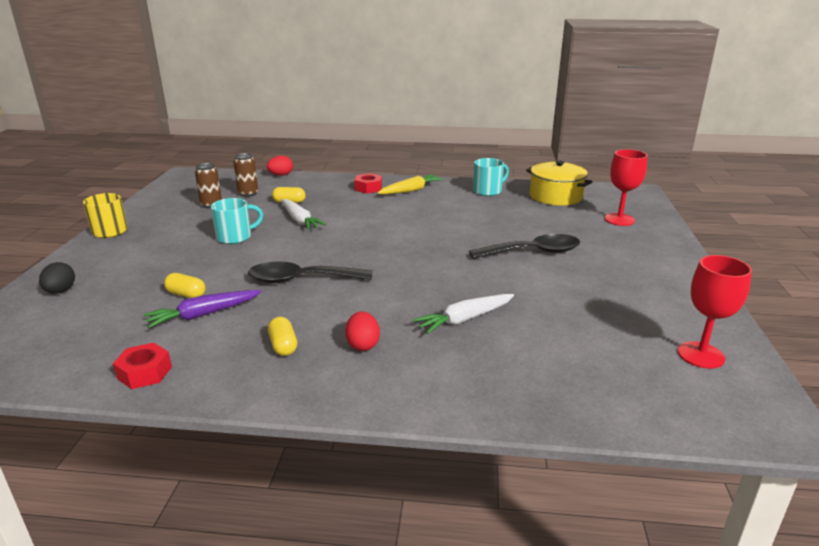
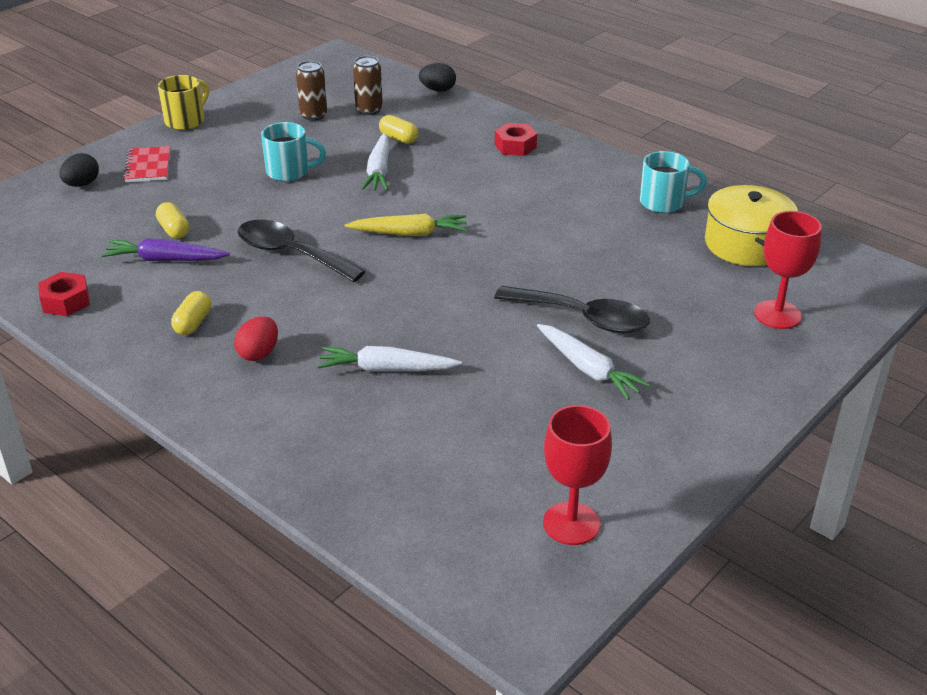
camera: 35 degrees right, 10 degrees up
(111, 264) = (148, 166): none -> red notebook
(281, 175) = (438, 90): red egg -> black egg
(411, 190) = (562, 167): yellow carrot -> yellow carrot (409, 233)
(576, 275) = (588, 369): none -> white carrot

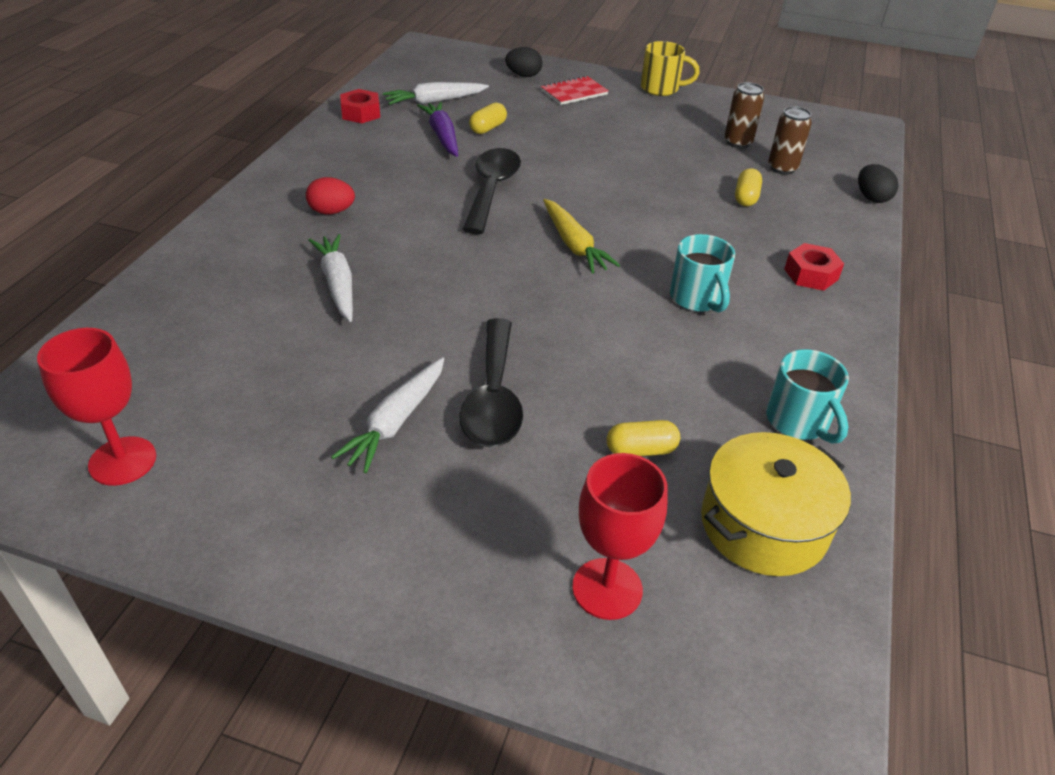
camera: 65 degrees right, 5 degrees up
(193, 323) = (360, 171): yellow capsule -> yellow capsule (641, 450)
(289, 172) = (625, 155): turquoise mug -> turquoise mug (697, 298)
(379, 171) = (672, 201): white carrot -> white carrot (435, 101)

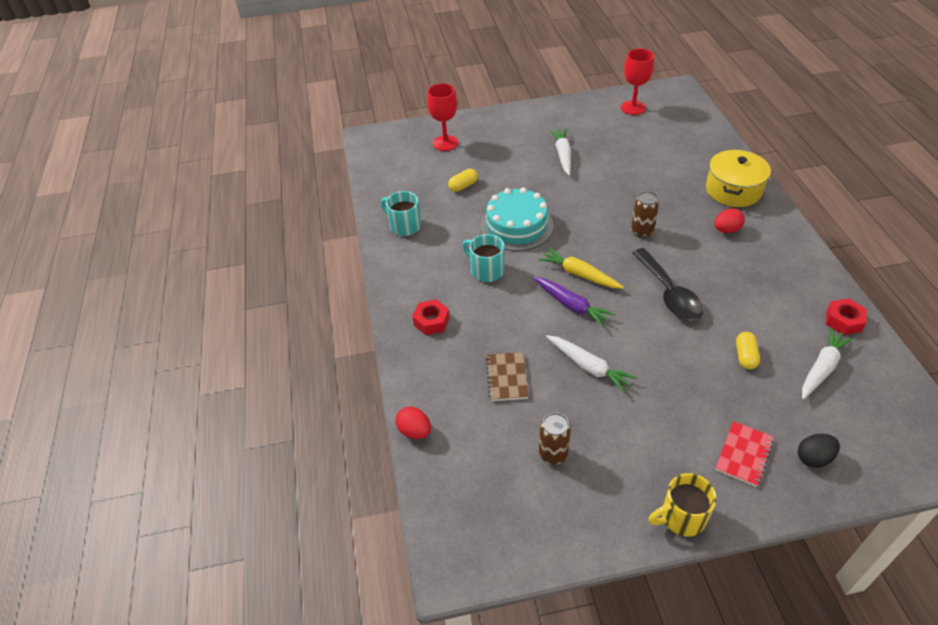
camera: 155 degrees right, 5 degrees up
(338, 284) = (661, 194): white carrot -> white carrot (589, 367)
(442, 136) = (761, 328): purple carrot -> purple carrot (571, 305)
(493, 398) = (537, 179): black spoon -> none
(602, 336) = (516, 226): none -> turquoise cake
(746, 197) = (507, 377): yellow capsule -> brown notebook
(763, 525) = (402, 181): yellow pot -> yellow pot (733, 190)
(782, 168) = (498, 434): brown can -> brown can (642, 231)
(871, 198) = (414, 431): black egg -> red egg

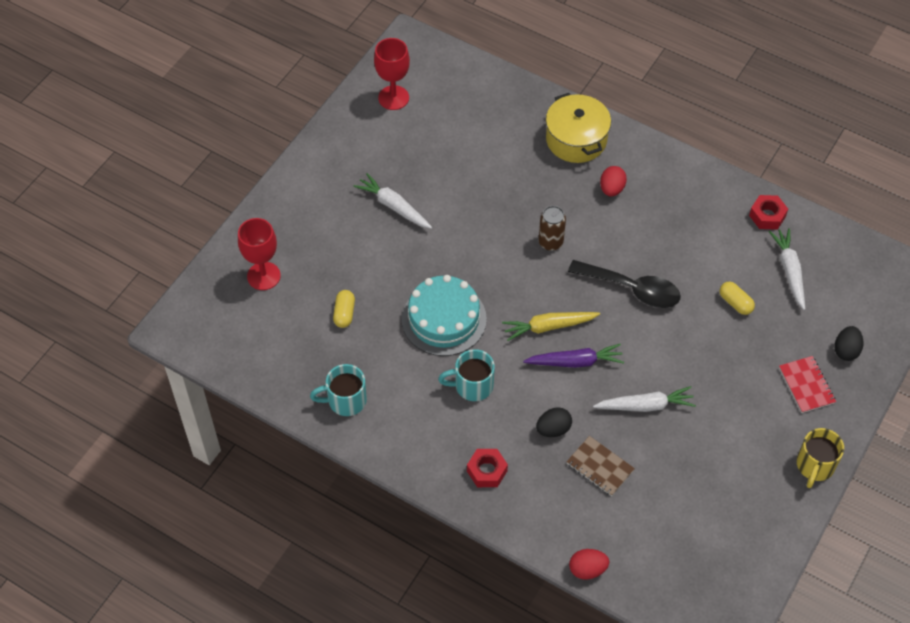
camera: 50 degrees left, 10 degrees up
(505, 331) = (553, 429): none -> black egg
(553, 454) = (696, 496): brown can -> none

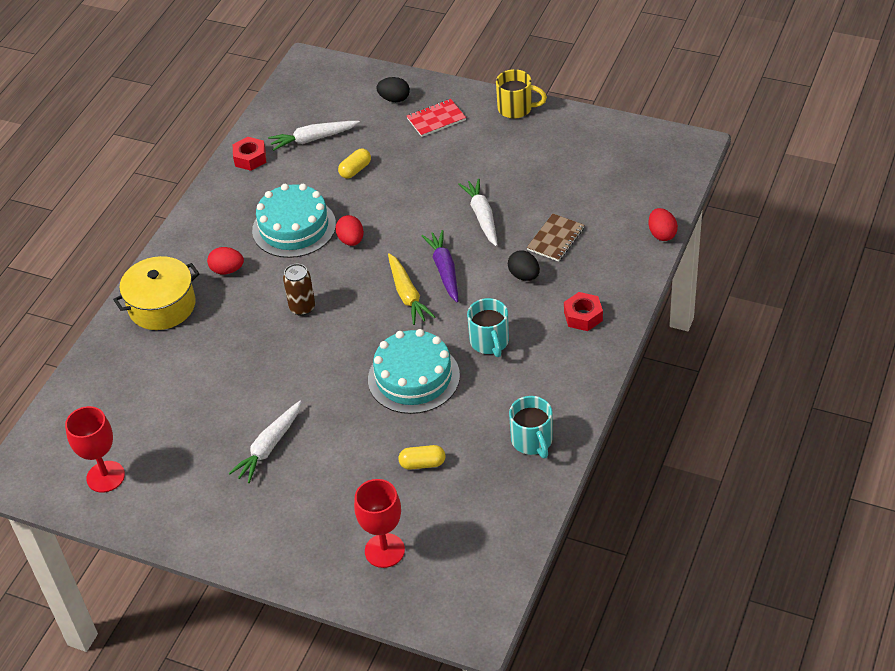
camera: 95 degrees left, 10 degrees down
(632, 289) = (351, 240): black spoon -> red egg
(659, 244) = (294, 227): none -> turquoise cake

